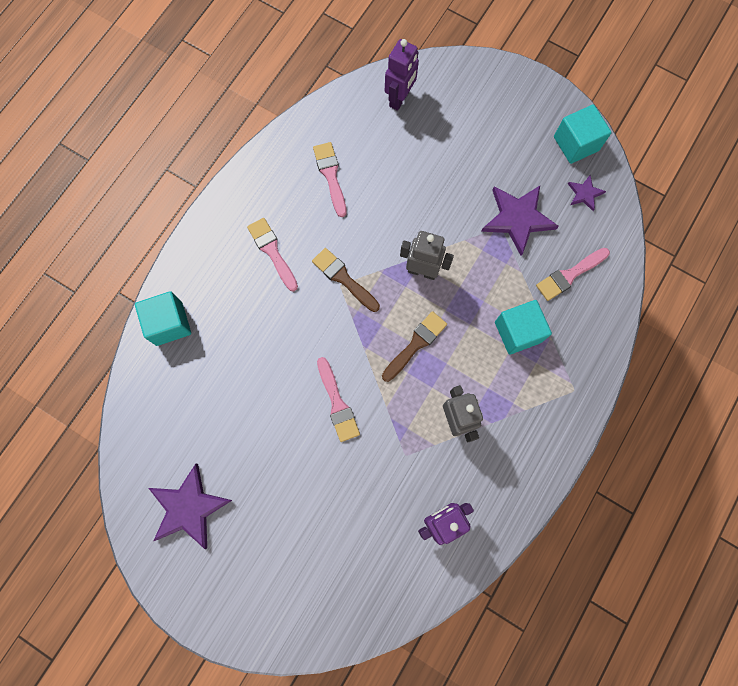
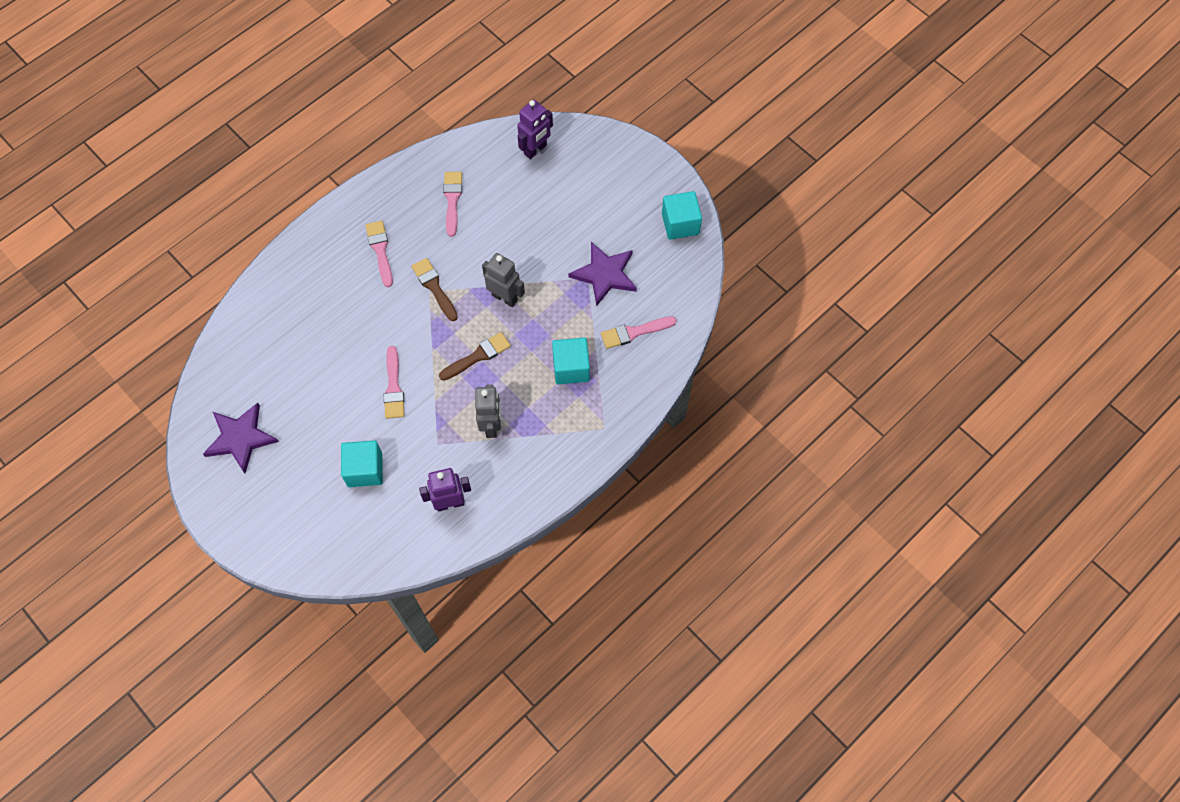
camera: 15 degrees right, 10 degrees down
(169, 323) = (273, 288): turquoise cube -> turquoise cube (365, 470)
(584, 194) = (672, 268): purple star -> none

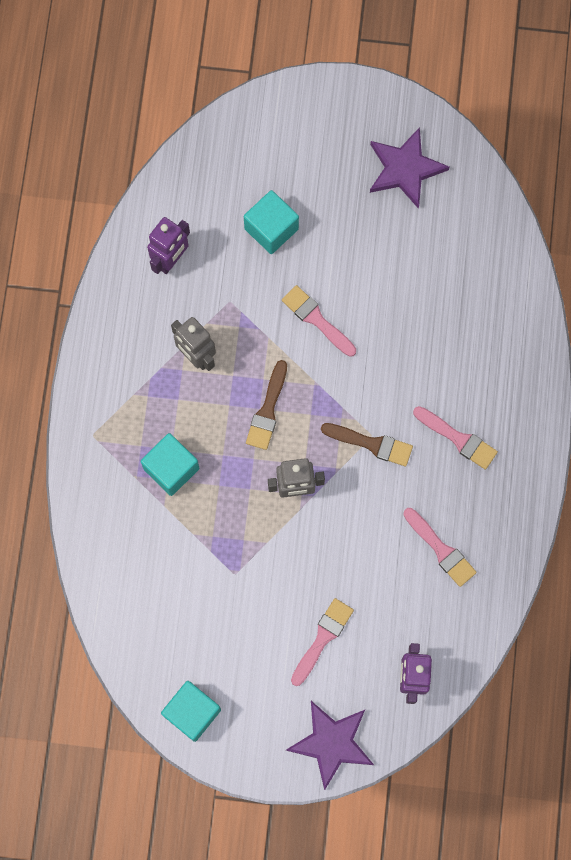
camera: 140 degrees right, 10 degrees up
(604, 274) = (221, 592): purple star -> purple star (332, 743)
(634, 332) = (141, 553): pink brush -> pink brush (322, 638)

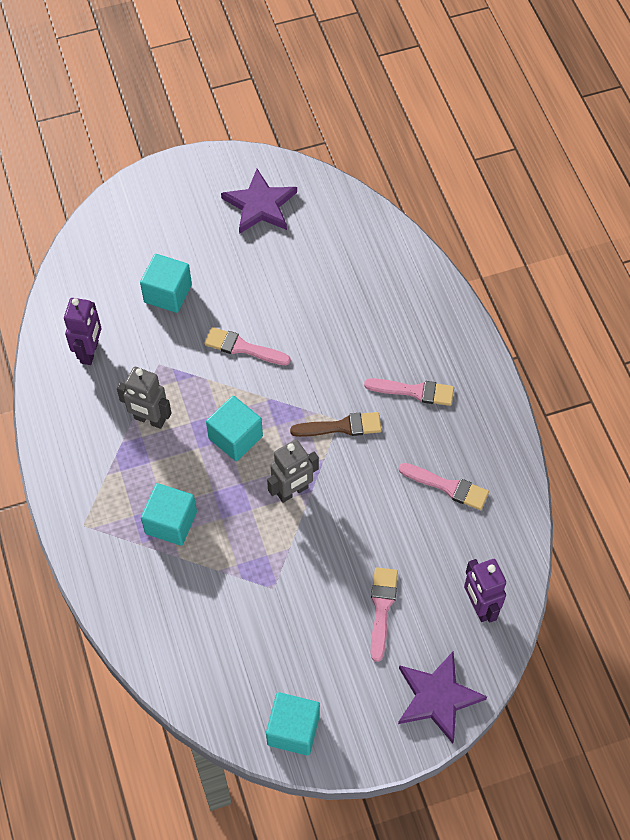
camera: 25 degrees left, 15 degrees down
(267, 410) = (235, 437): brown brush -> turquoise cube

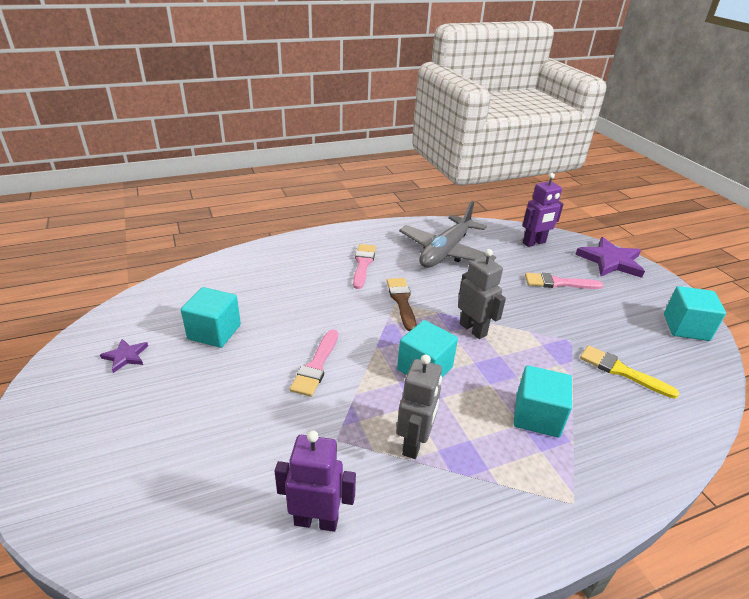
camera: 95 degrees left, 25 degrees down
(168, 293) = (232, 435): turquoise cube -> turquoise cube (214, 332)
(224, 622) = (621, 371): none -> yellow brush
(260, 205) = (126, 356): purple star -> purple star, size x0.51
(448, 487) = (445, 252): pink brush -> grey plane

